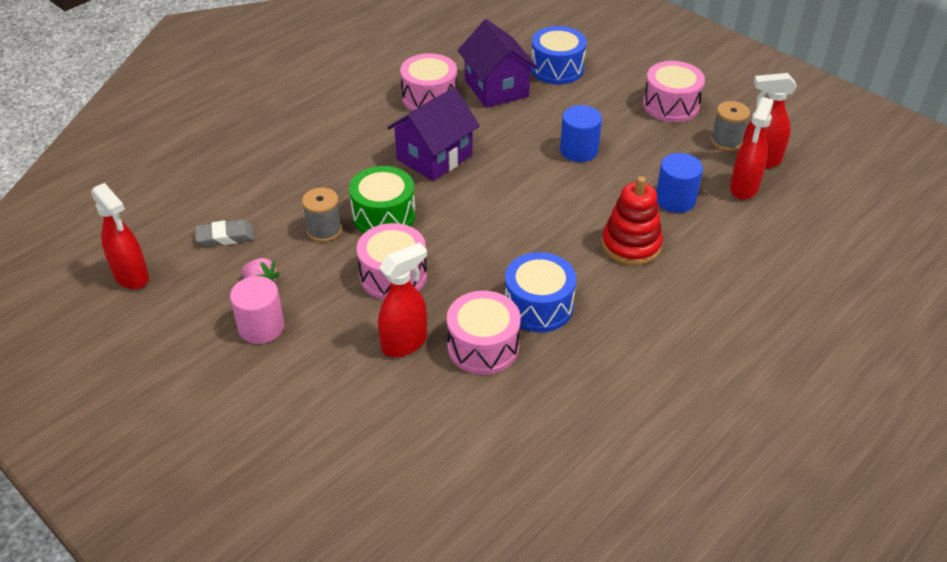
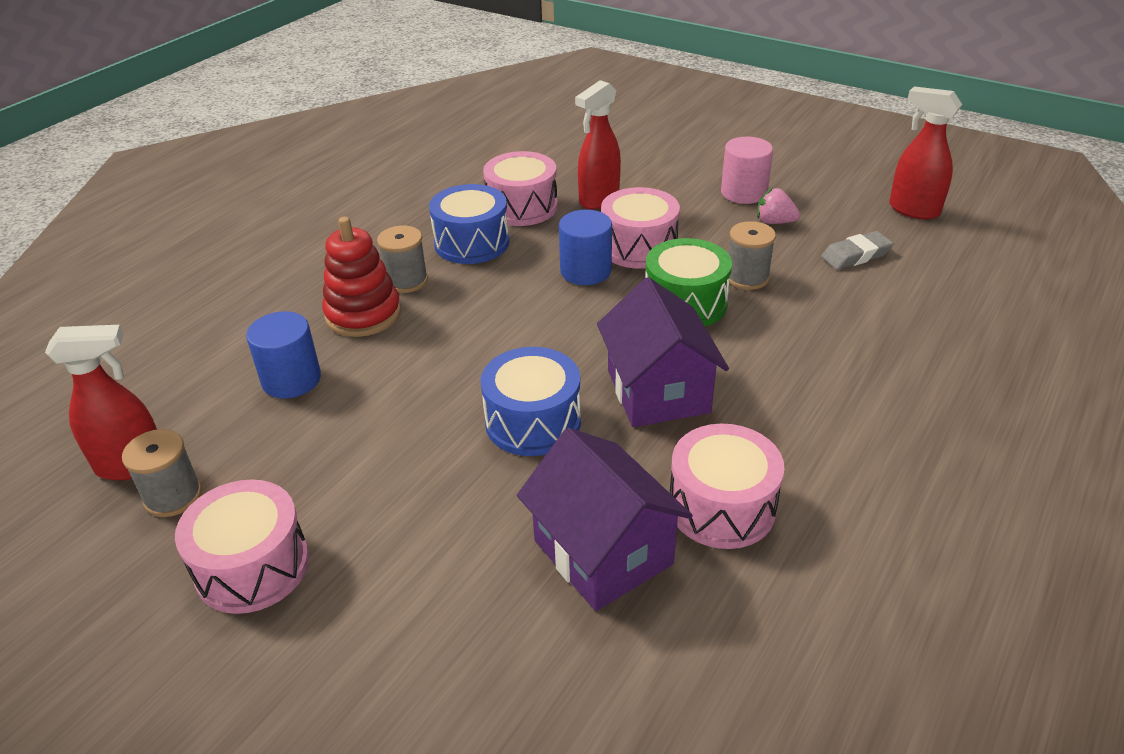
camera: 170 degrees right, 5 degrees down
(434, 157) = (658, 391): purple house -> purple house turned 45 degrees counterclockwise
(557, 69) = (487, 635): blue drum -> blue drum (533, 422)
(579, 150) = (433, 438): blue cylinder -> blue cylinder (585, 271)
(598, 272) = (406, 281): none -> grey spool
(744, 188) = (180, 413): red spray bottle -> none

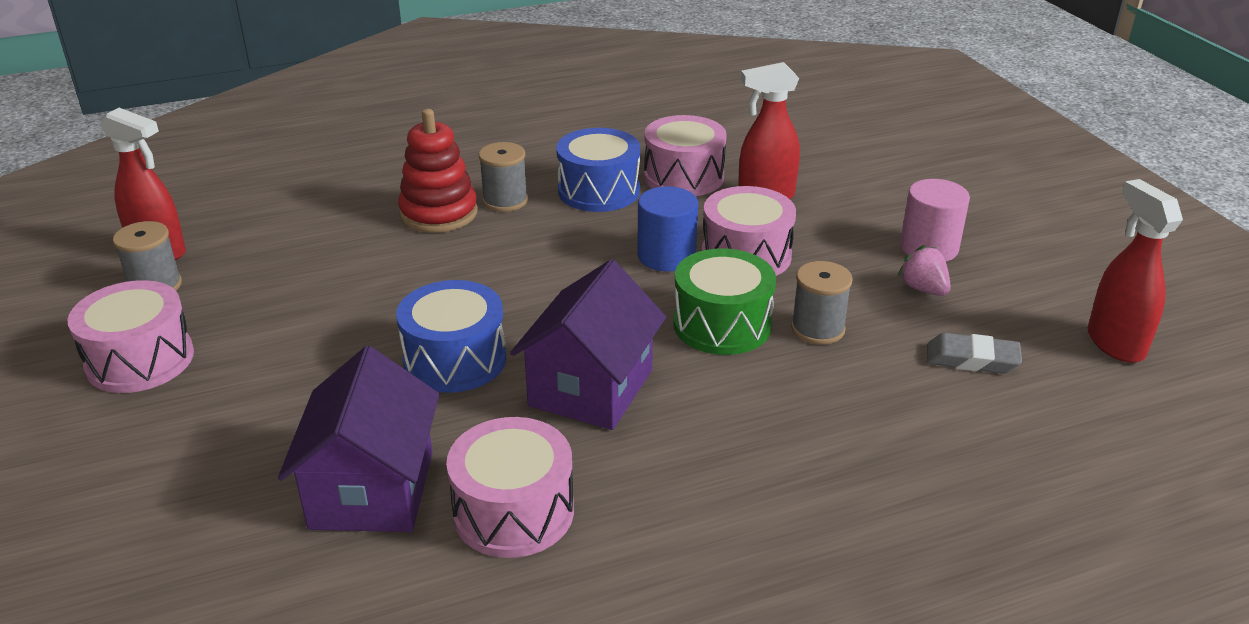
camera: 35 degrees right, 5 degrees down
(291, 380) = (326, 240): blue cylinder -> none

